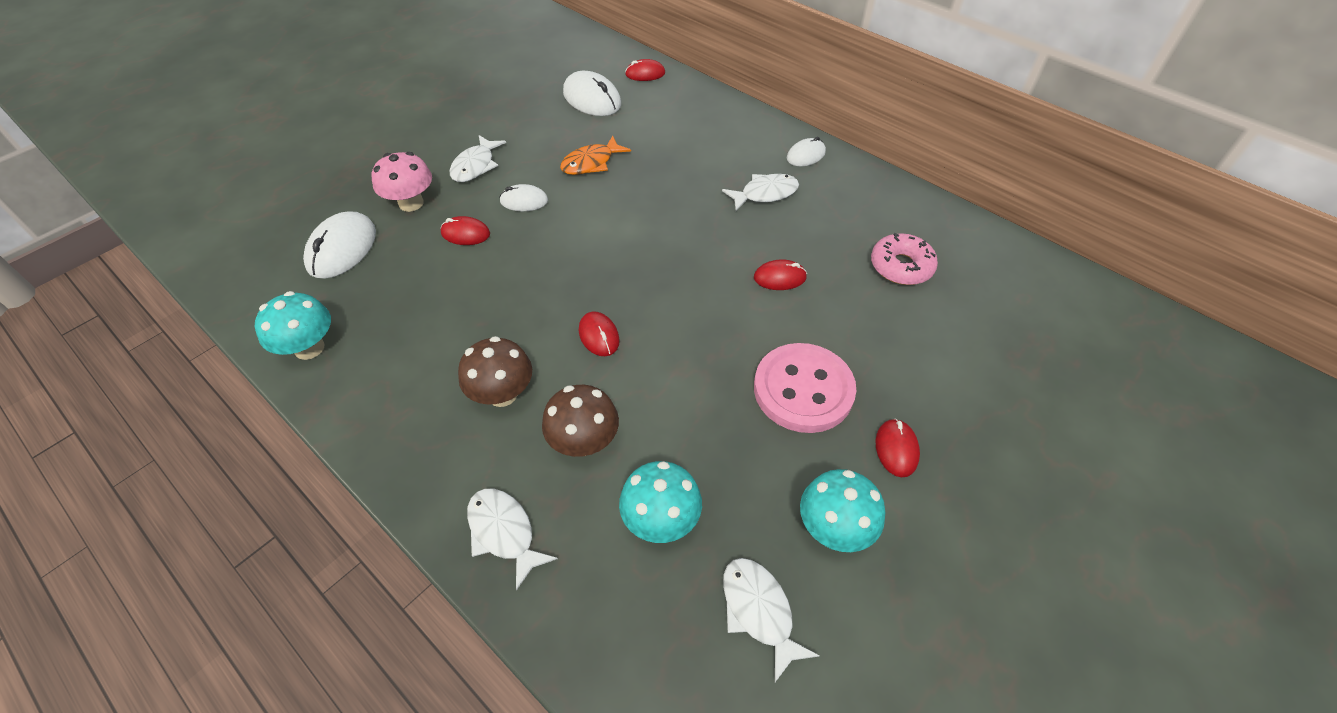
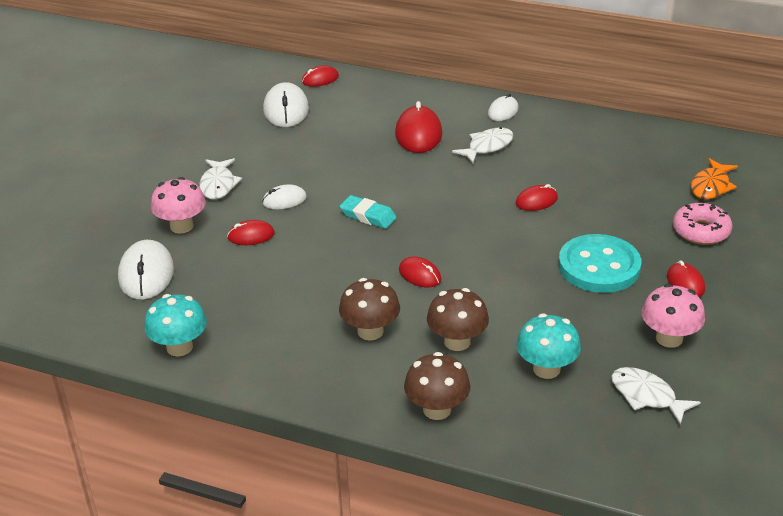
camera: 20 degrees left, 15 degrees down
(504, 532) = (437, 409): white fish -> brown mushroom
(591, 163) = (323, 158): orange fish -> orange fish (711, 186)
(592, 99) = (286, 110): white mouse -> white mouse turned 60 degrees clockwise
(592, 244) = (368, 216): none -> turquoise eraser
(703, 159) = (418, 134): none -> red mouse
(803, 390) = (599, 266): pink button -> turquoise button
(834, 528) = (669, 338): turquoise mushroom -> pink mushroom
(901, 266) = (624, 171): pink donut -> pink donut (701, 231)

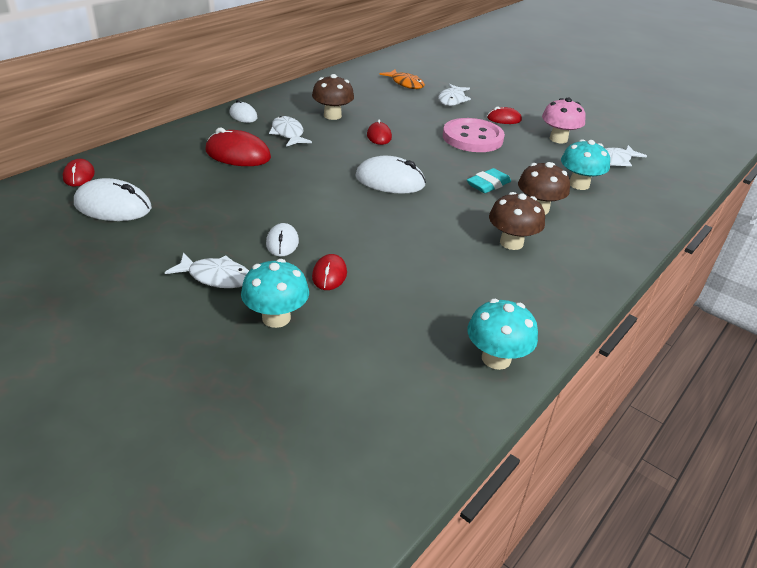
camera: 75 degrees left, 0 degrees up
(146, 274) = (352, 361): white mouse -> white mouse (390, 181)
(181, 226) = (276, 318): pink mushroom -> turquoise mushroom
(368, 216) = (345, 206): turquoise eraser -> turquoise eraser (488, 184)
(420, 275) = (445, 203): red mouse -> none
(437, 409) = (616, 236): brown mushroom -> brown mushroom (332, 116)
(599, 266) = (472, 138): turquoise button -> pink button
(701, 231) = (452, 100): pink donut -> white fish

